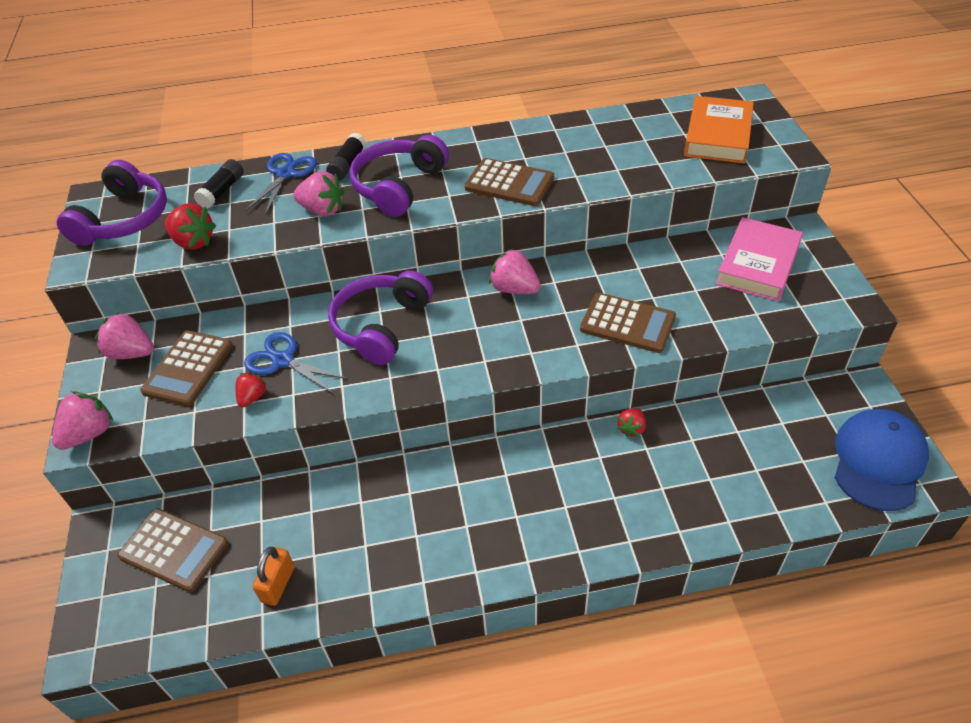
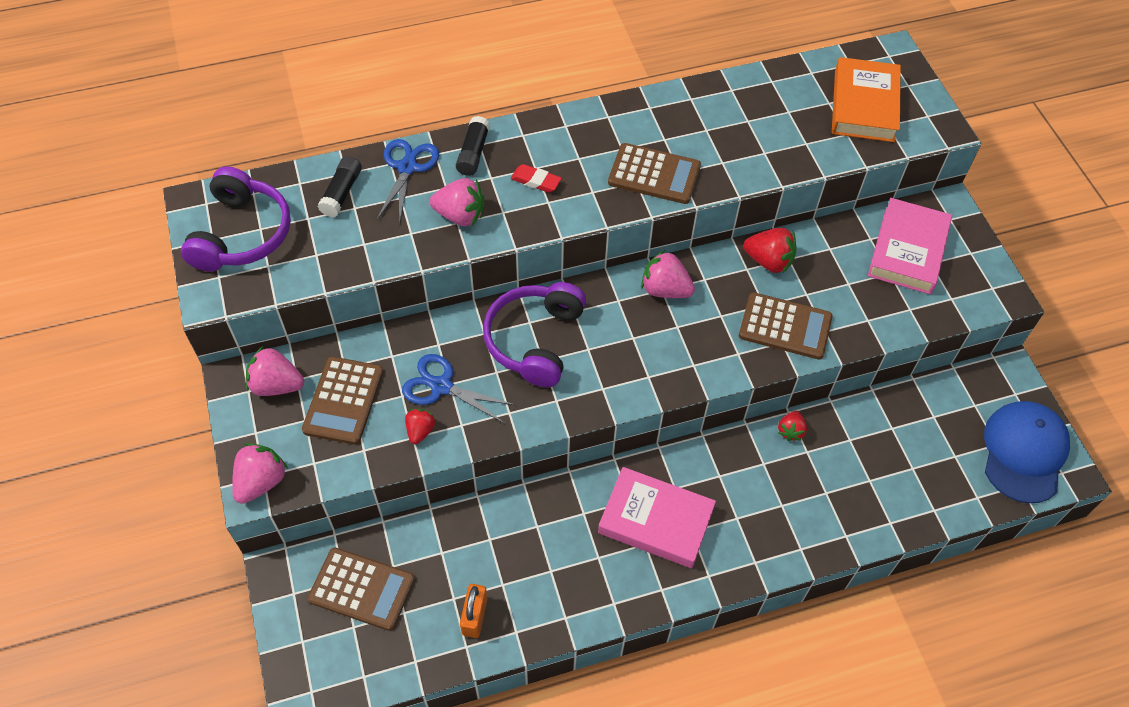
camera: 10 degrees left, 10 degrees up
(193, 242) = (329, 262): red strawberry -> red strawberry (768, 261)
(398, 186) = (536, 181): purple headphones -> red eraser
(481, 504) = (655, 521): none -> pink book

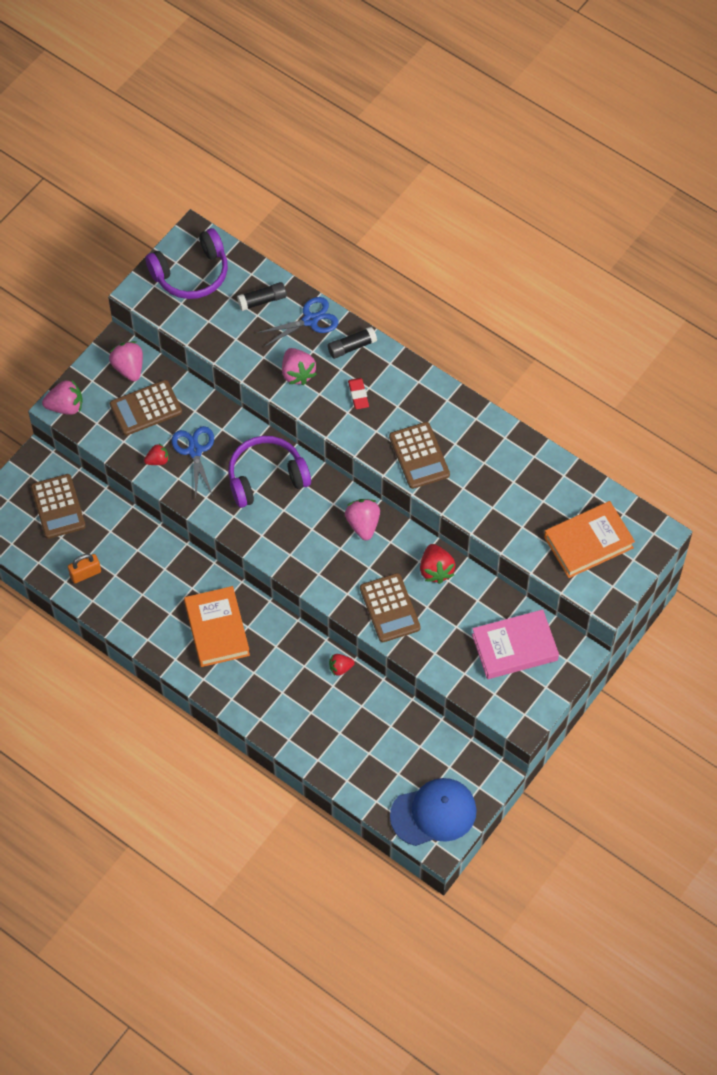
camera: 55 degrees right, 5 degrees up
(655, 521) = (217, 629): pink book -> orange book

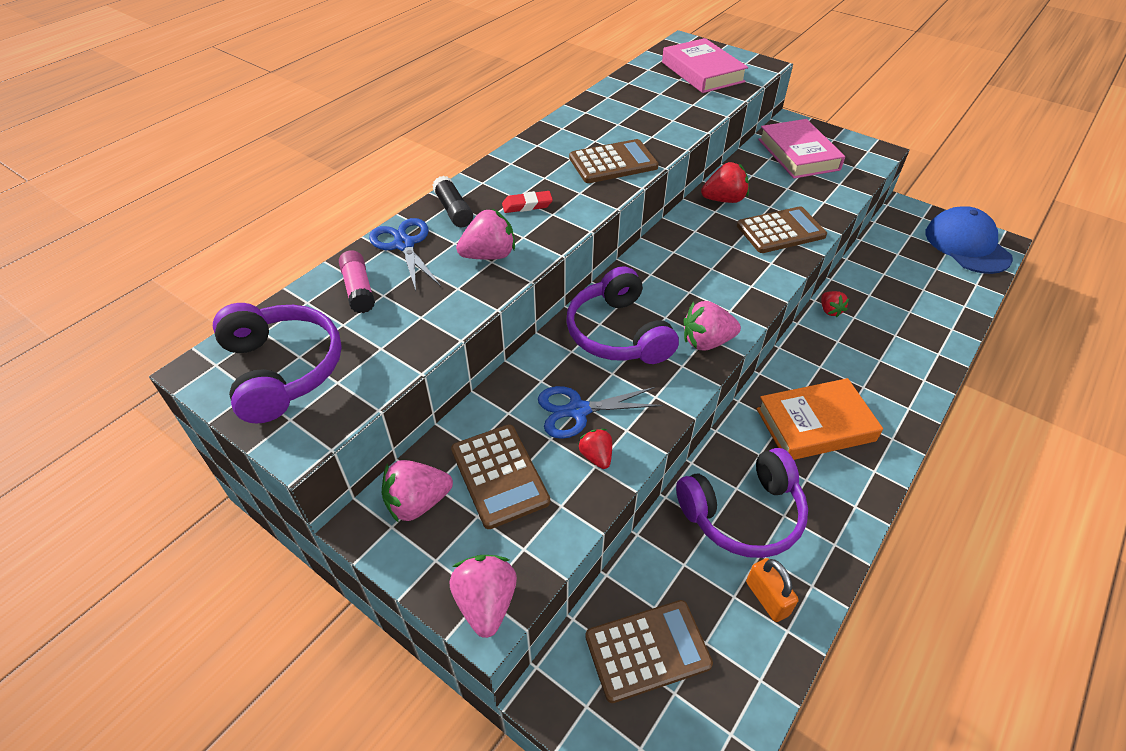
camera: 90 degrees left, 15 degrees down
(144, 569) = (743, 514): none -> purple headphones
(262, 300) = (359, 289): black glue stick -> pink glue stick
(363, 524) = (676, 250): pink strawberry -> pink strawberry (706, 342)
(588, 542) = (702, 72): orange book -> pink book

